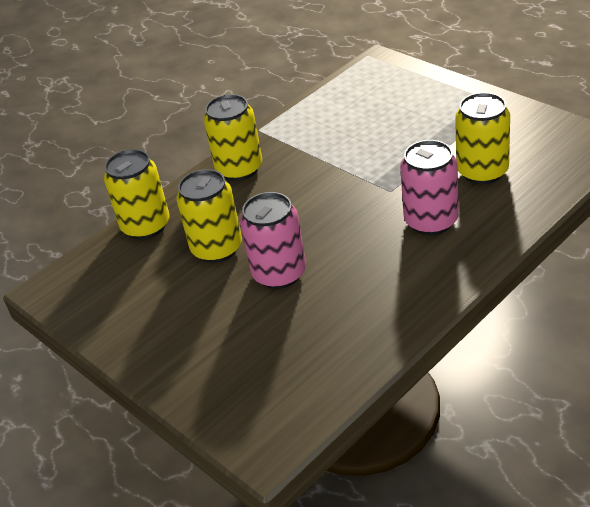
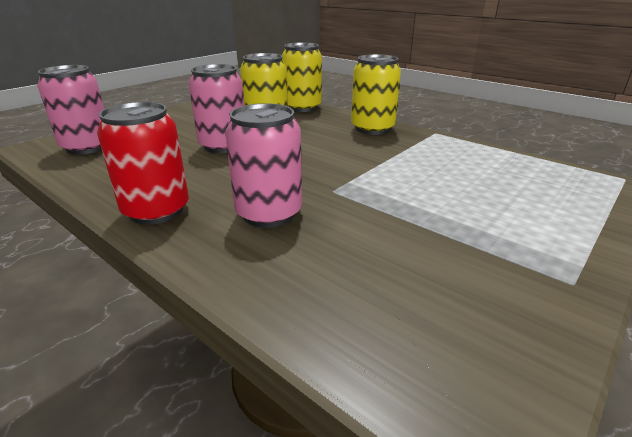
camera: 80 degrees right, 10 degrees down
(270, 394) = (87, 147): none -> pink can
(430, 286) = (156, 210): none -> red can
(482, 171) = (369, 255): yellow can -> none

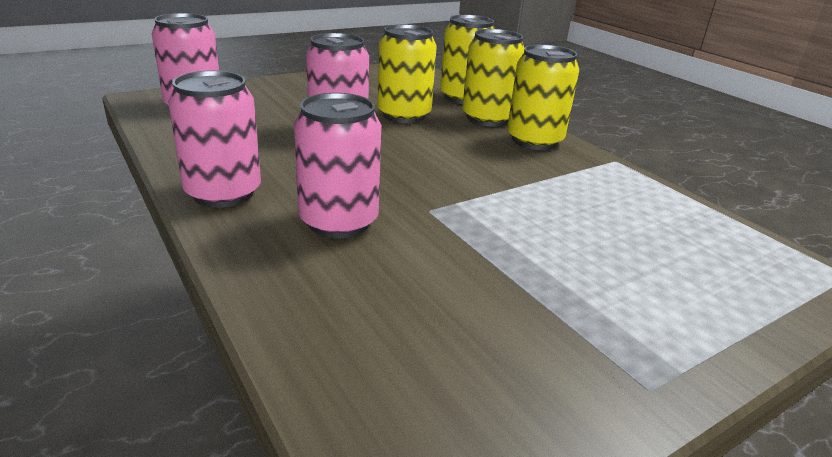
camera: 15 degrees right, 0 degrees up
(156, 210) = (223, 193): red can -> pink can
(329, 119) = (487, 118): none -> yellow can

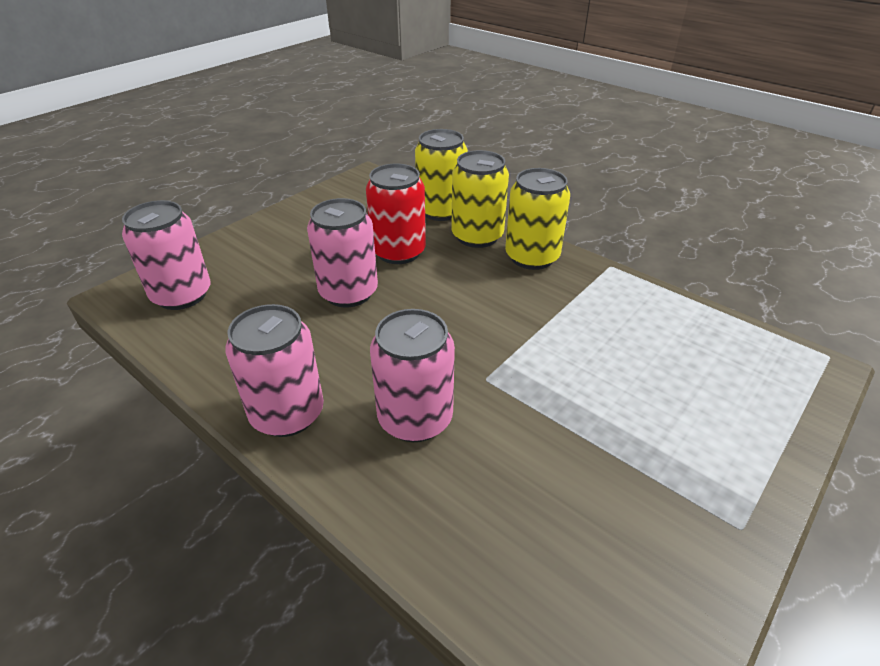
camera: 15 degrees left, 10 degrees up
(404, 115) = (398, 252): yellow can -> red can

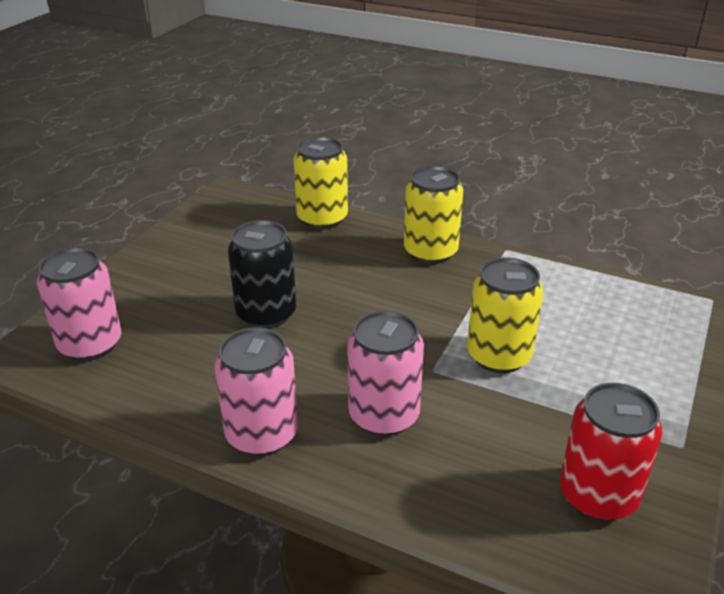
camera: 15 degrees left, 5 degrees down
(348, 293) = (266, 314): pink can -> black can
(398, 252) = (298, 266): red can -> red can (597, 495)
(477, 236) = (369, 239): yellow can -> yellow can (498, 356)

